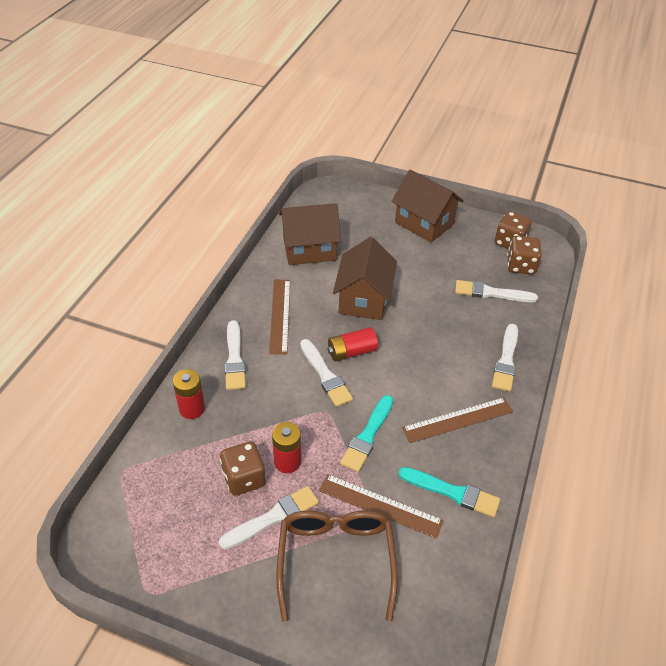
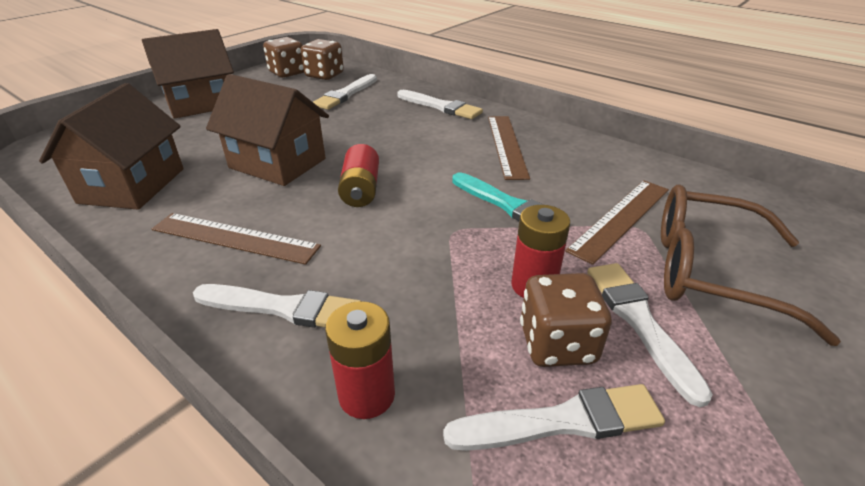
camera: 70 degrees left, 10 degrees down
(325, 375) = (387, 218): white brush -> white brush (562, 421)
(452, 492) = (605, 168): turquoise brush -> none

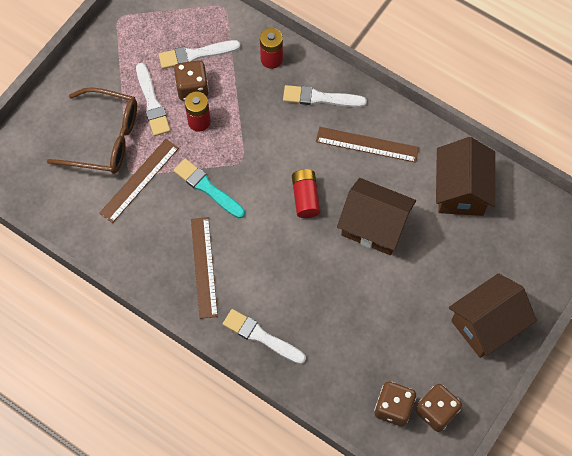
camera: 175 degrees right, 30 degrees up
(346, 94) = (357, 358): white brush -> none

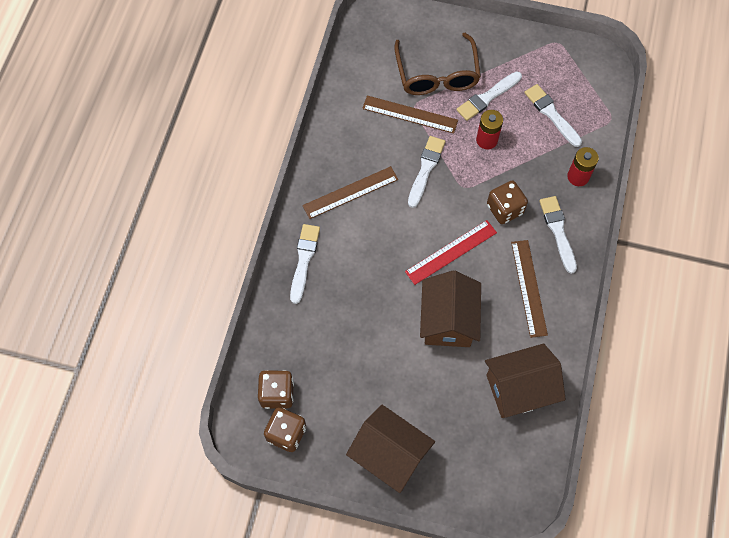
camera: 70 degrees right, 0 degrees up
(192, 88) = (517, 123): brown dice -> brown dice (504, 209)
(207, 188) = (426, 169): turquoise brush -> white brush
(305, 197) = (451, 252): red battery -> red ruler

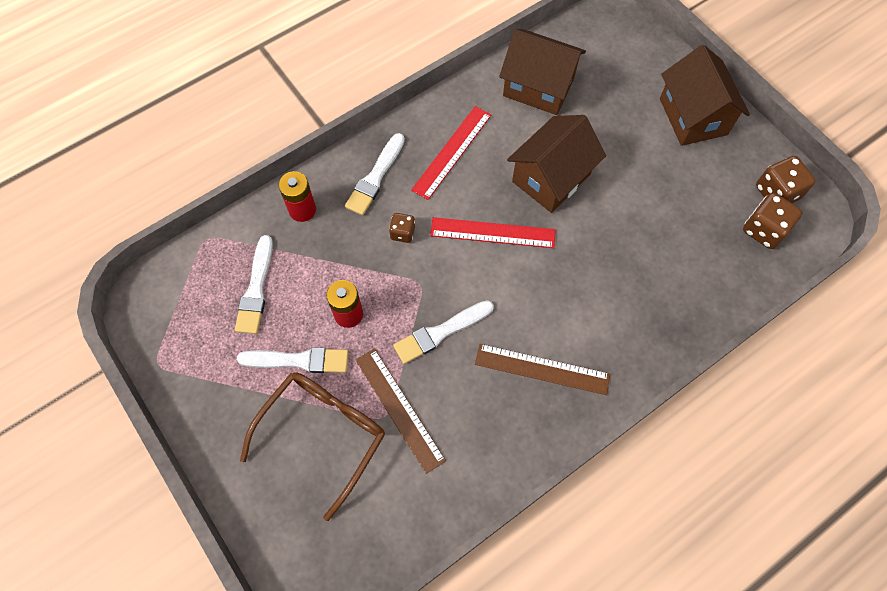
camera: 140 degrees left, 0 degrees up
(304, 260) = (648, 334): white brush -> none
(504, 209) = (402, 233): brown dice -> brown dice, size x0.60
(529, 288) = (452, 152): brown ruler -> red ruler

